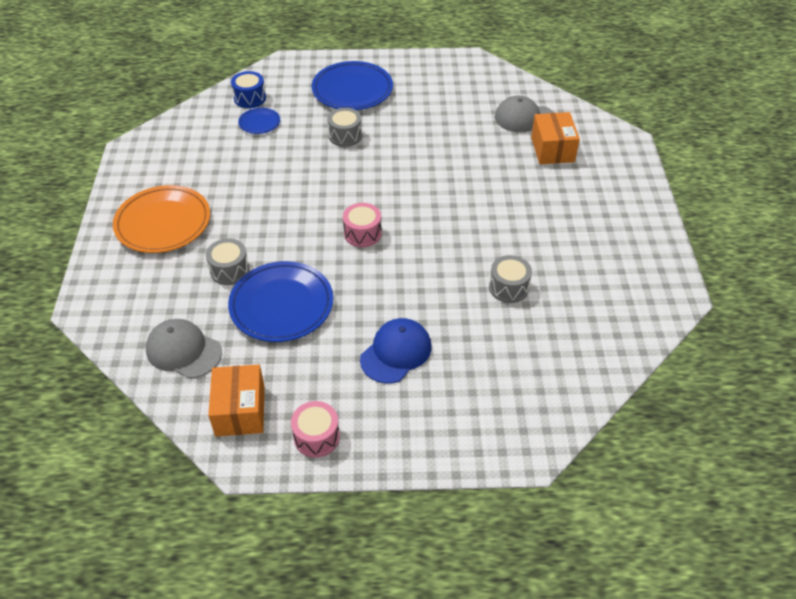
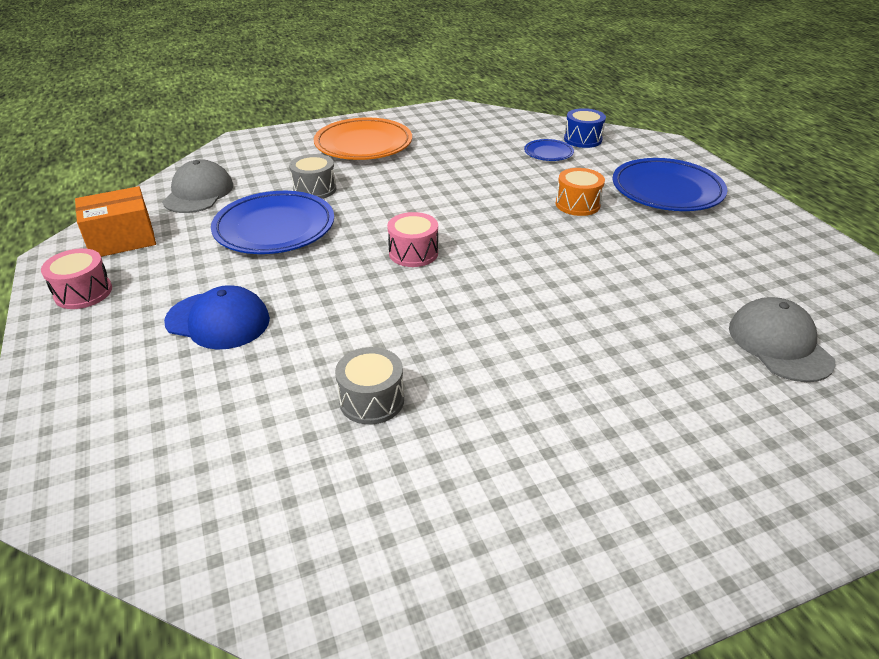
camera: 70 degrees right, 10 degrees down
(345, 136) = (577, 204): grey drum -> orange drum
(552, 149) = (733, 391): orange box -> none

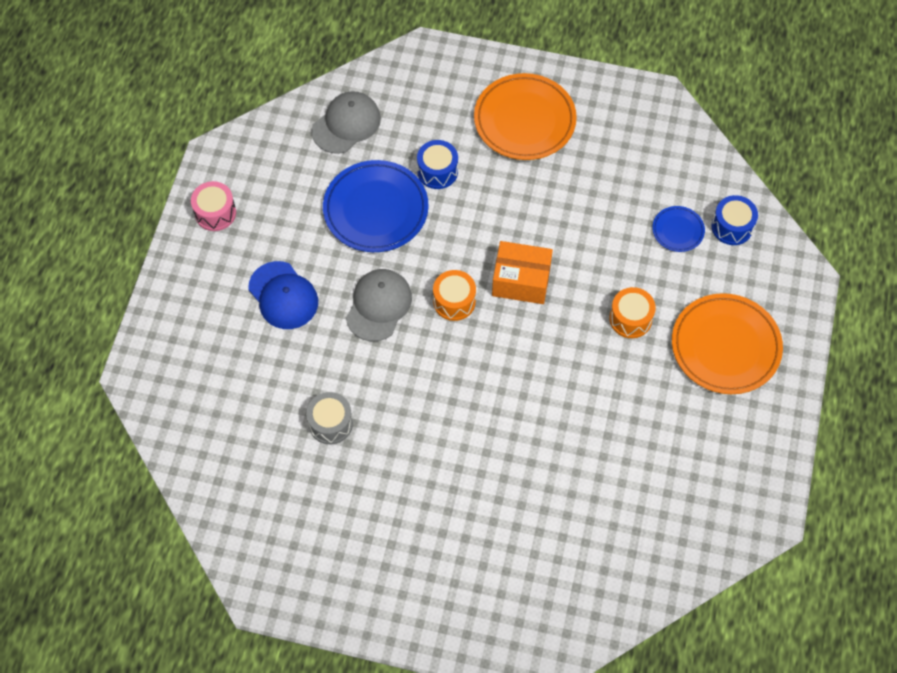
camera: 35 degrees right, 25 degrees up
(122, 239) = (264, 160): orange box -> orange box (521, 281)
(314, 189) = (437, 171): grey drum -> blue drum
(413, 253) = (454, 301): pink drum -> orange drum
(667, 190) = (725, 346): blue plate -> orange plate
(779, 344) = (617, 544): grey cap -> grey cap (378, 306)

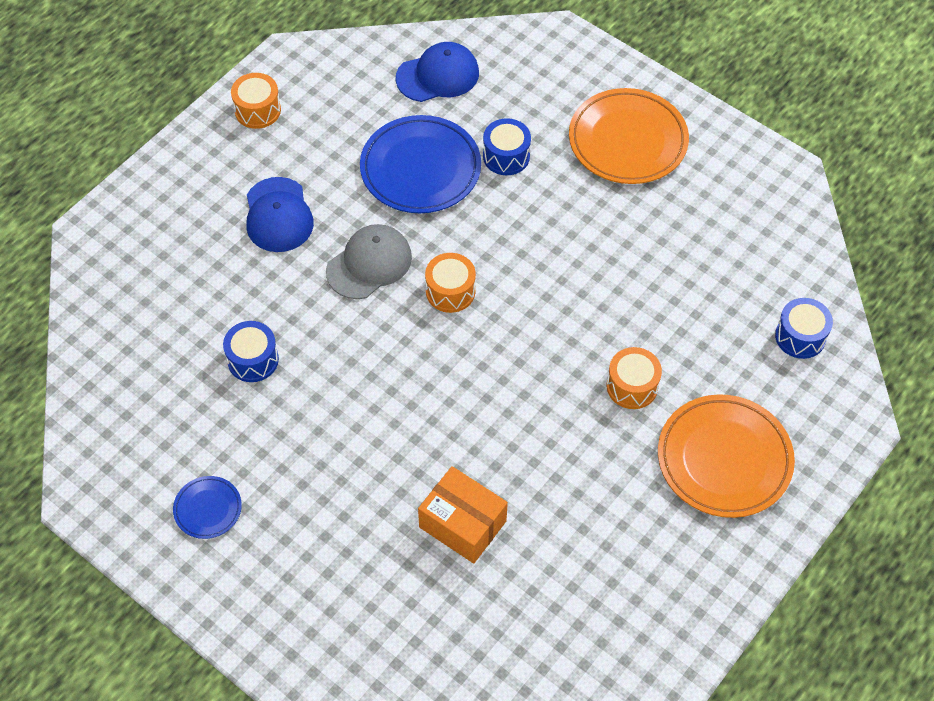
camera: 25 degrees right, 5 degrees down
(215, 213) = (257, 110): pink drum -> orange drum
(330, 423) = (253, 360): grey drum -> blue drum
(346, 124) = (438, 75): grey cap -> blue cap
(521, 281) = (533, 299): orange box -> orange box (462, 524)
(678, 230) = (736, 316): blue plate -> blue plate (208, 509)

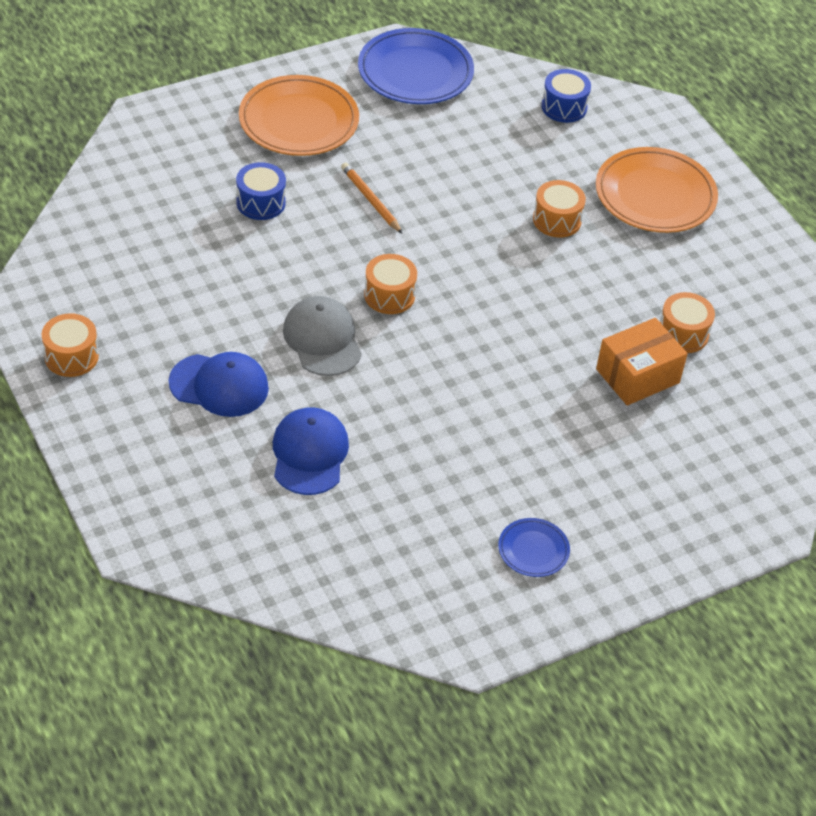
camera: 70 degrees left, 10 degrees down
(253, 360) = (382, 461): blue drum -> none
(420, 169) = (234, 264): blue plate -> blue plate (415, 72)
(438, 75) = (129, 212): blue cap -> blue cap (309, 454)
(542, 546) = (683, 334): none -> orange drum
(562, 231) = (370, 200): none -> orange pencil

